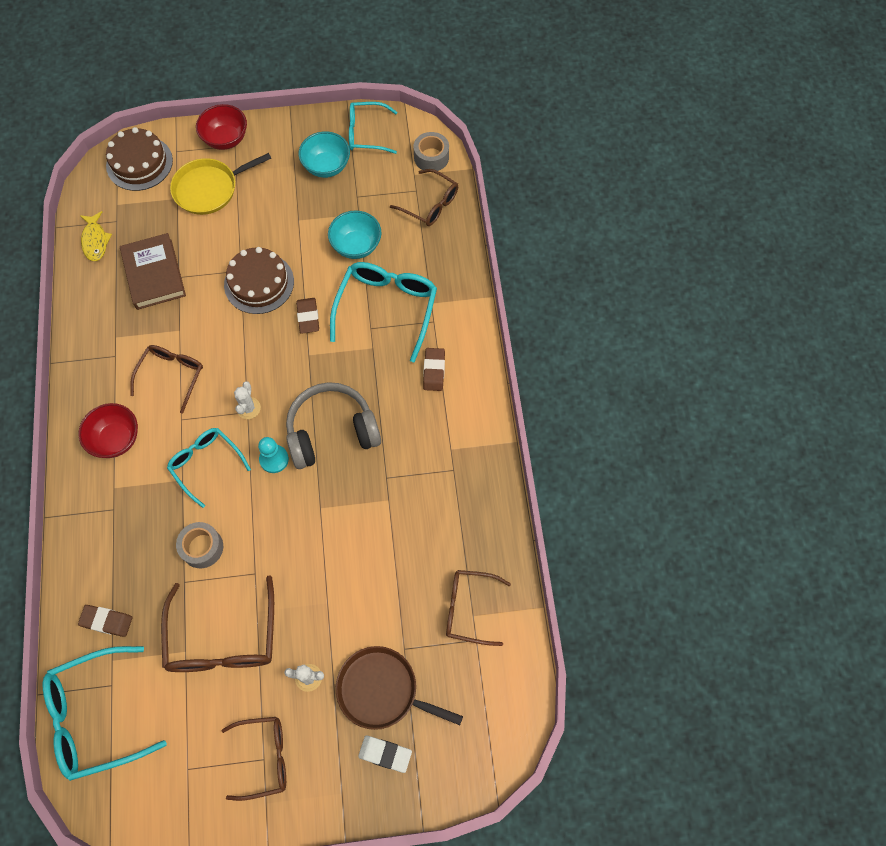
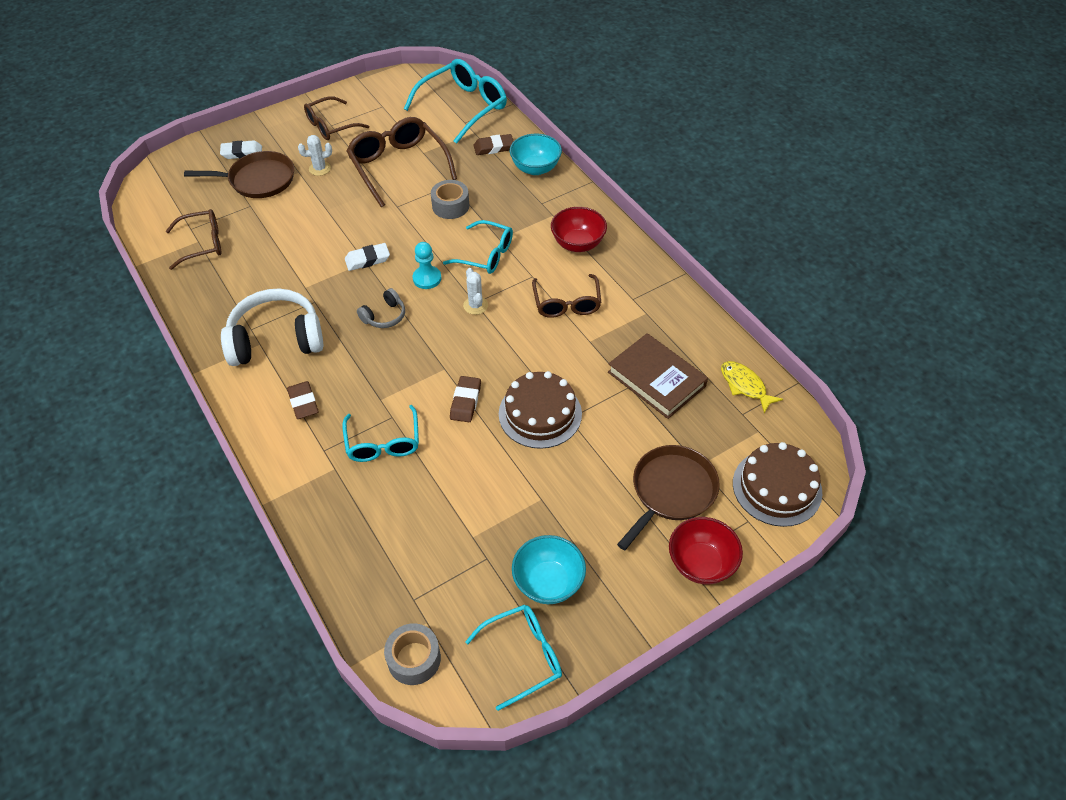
camera: 155 degrees right, 15 degrees down
(209, 189) = (671, 491): yellow pan -> brown pan
(308, 317) = (466, 401): brown eraser -> brown eraser turned 45 degrees clockwise
(317, 509) = (367, 260): none -> white eraser
(331, 431) = (384, 316): grey headphones -> grey headphones, size x0.48
(356, 246) = (454, 497): turquoise bowl -> turquoise bowl (535, 168)
(387, 308) = (383, 442): turquoise glasses -> turquoise glasses, size x0.64
(430, 204) = (386, 588): brown glasses -> none
(435, 447) = (276, 339): none -> white headphones

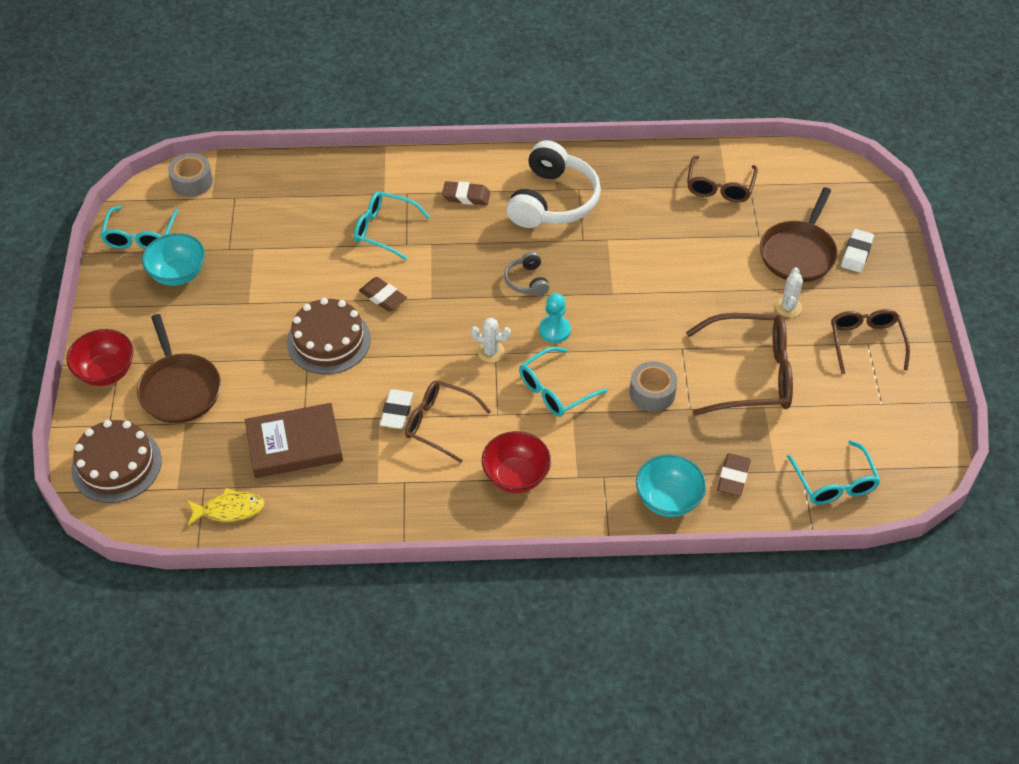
camera: 120 degrees right, 0 degrees up
(367, 260) = (614, 296): white eraser -> white eraser (396, 411)
(463, 107) = (834, 483): turquoise glasses -> turquoise glasses, size x0.64

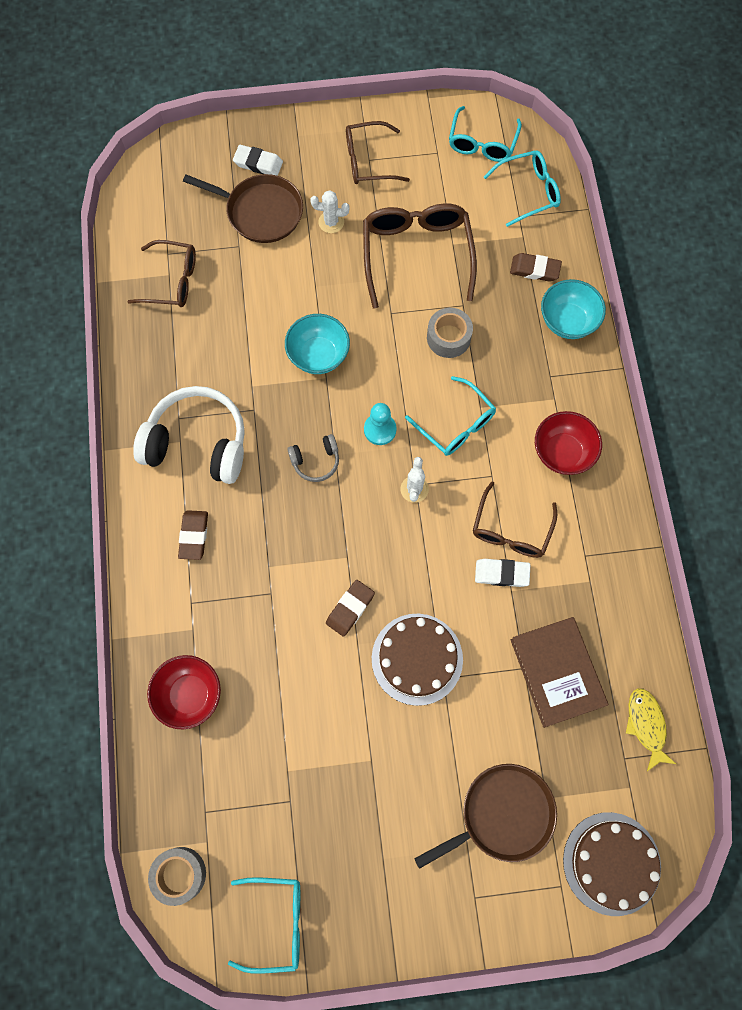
camera: 95 degrees left, 20 degrees up
(106, 372) = (489, 910): red bowl -> red bowl (189, 694)
(178, 274) = (334, 856): turquoise bowl -> turquoise bowl (318, 355)
(384, 229) = (250, 621): turquoise glasses -> turquoise glasses (482, 143)

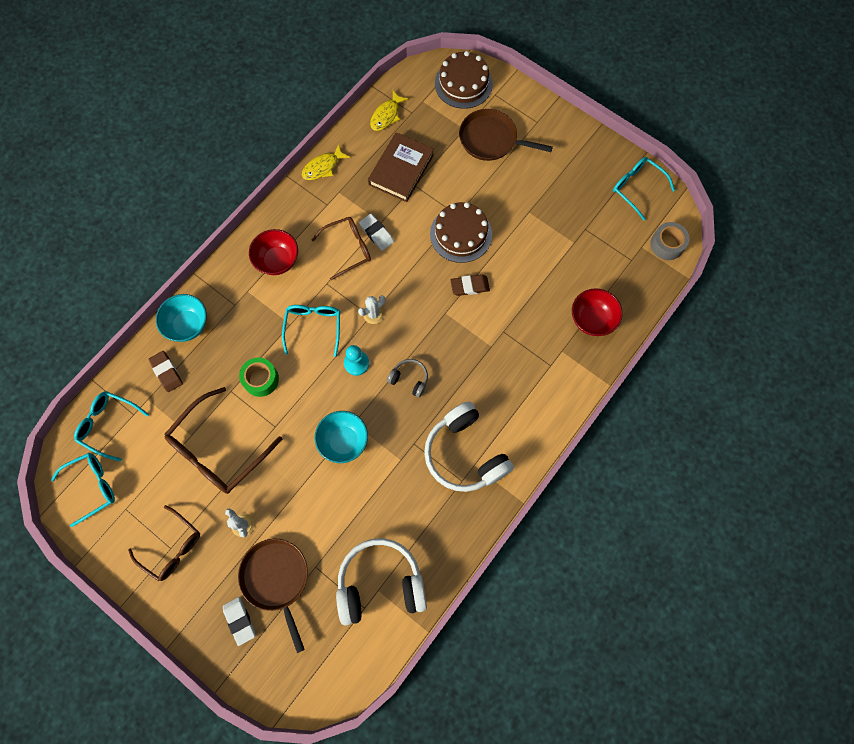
camera: 135 degrees left, 0 degrees up
(172, 281) = (380, 583): brown glasses -> white headphones
(194, 536) = (516, 400): brown eraser -> none
(448, 337) = (261, 379): grey tape -> green tape
(637, 592) = (323, 167): none -> yellow fish

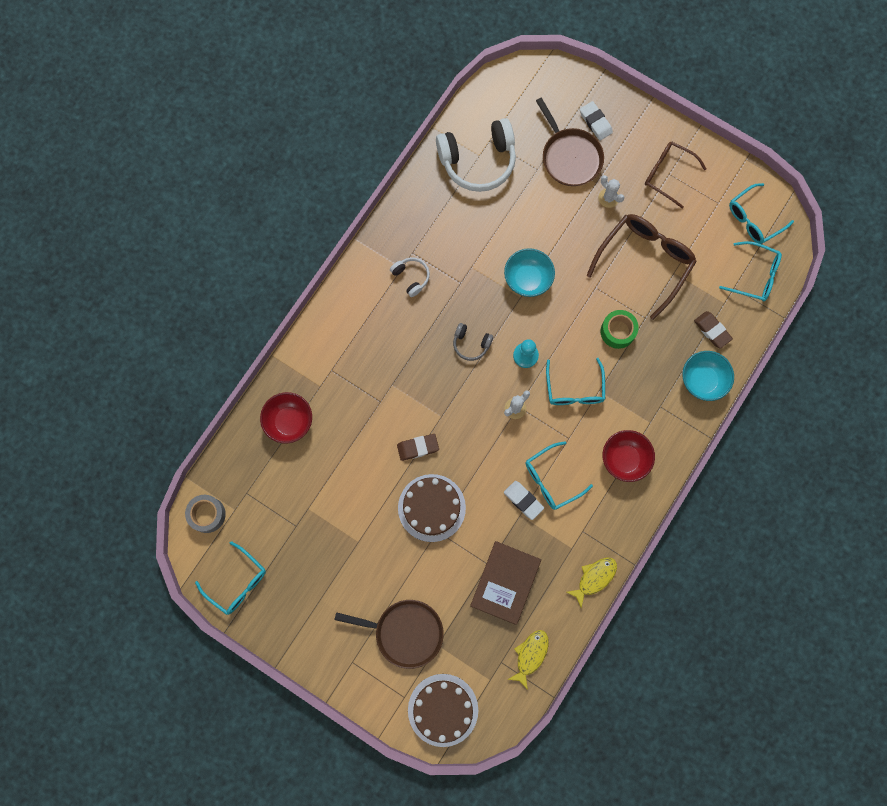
camera: 175 degrees right, 5 degrees up
(348, 249) = (552, 479): brown glasses -> turquoise glasses
(465, 454) = (411, 277): white headphones -> white headphones, size x0.48

